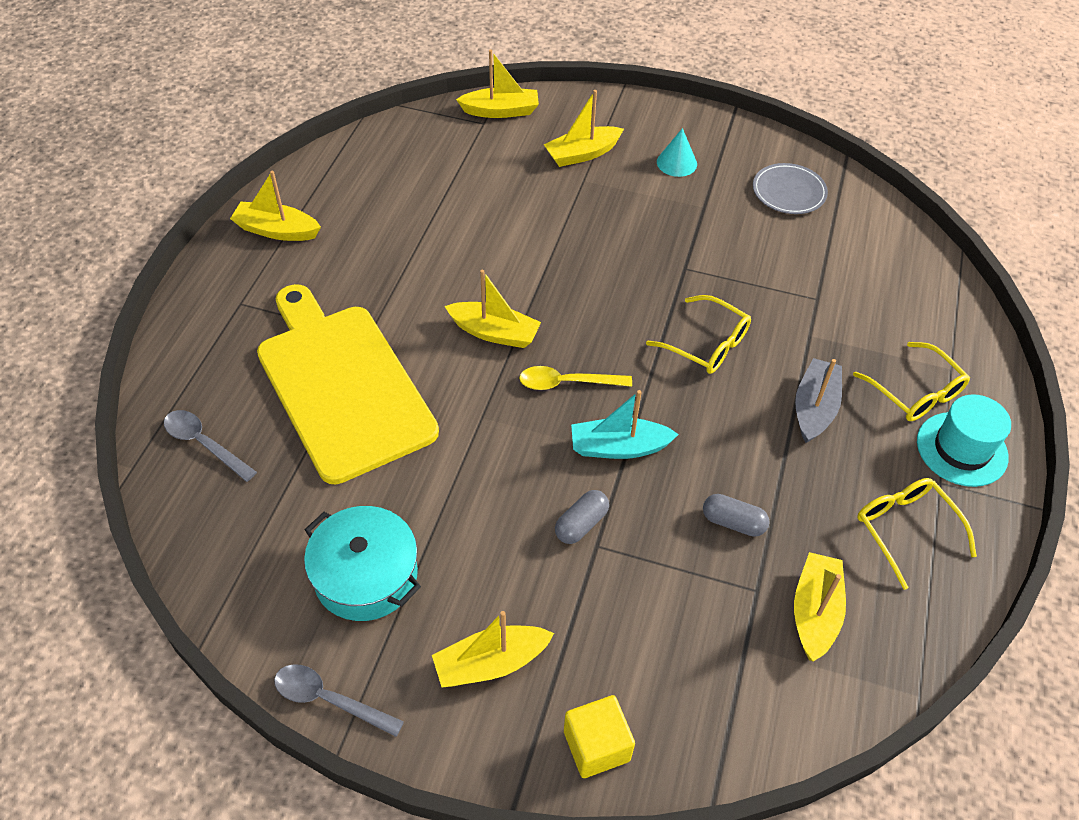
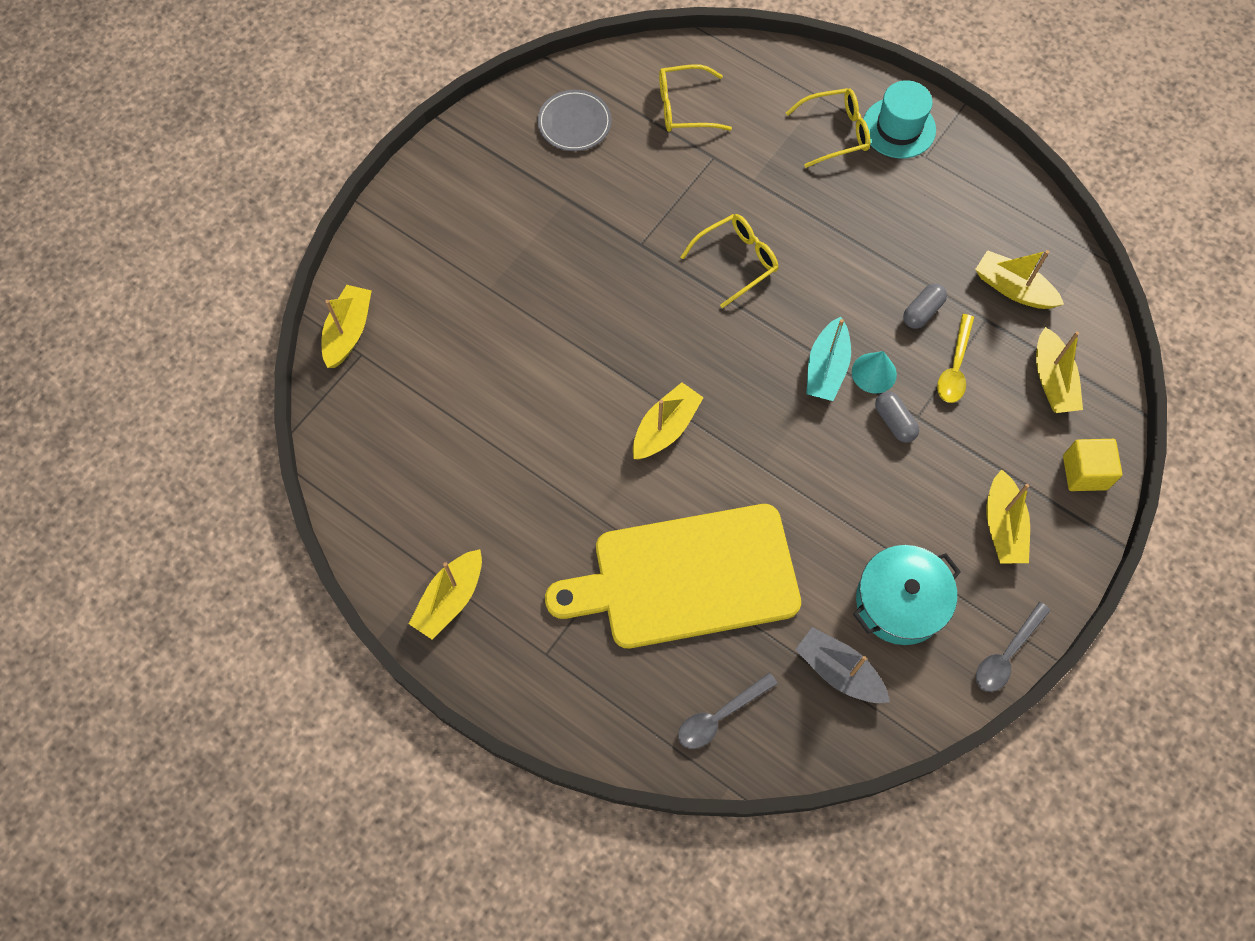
camera: 70 degrees left, 15 degrees up
(567, 383) = (744, 386): yellow spoon -> yellow spoon (955, 367)
(582, 154) = (450, 277): yellow boat -> yellow boat (1052, 380)
(676, 163) = (497, 199): turquoise cone -> turquoise cone (874, 373)
(814, 408) = (829, 210): grey boat -> grey boat (839, 671)
(905, 528) = (958, 199): yellow glasses -> yellow glasses (683, 107)

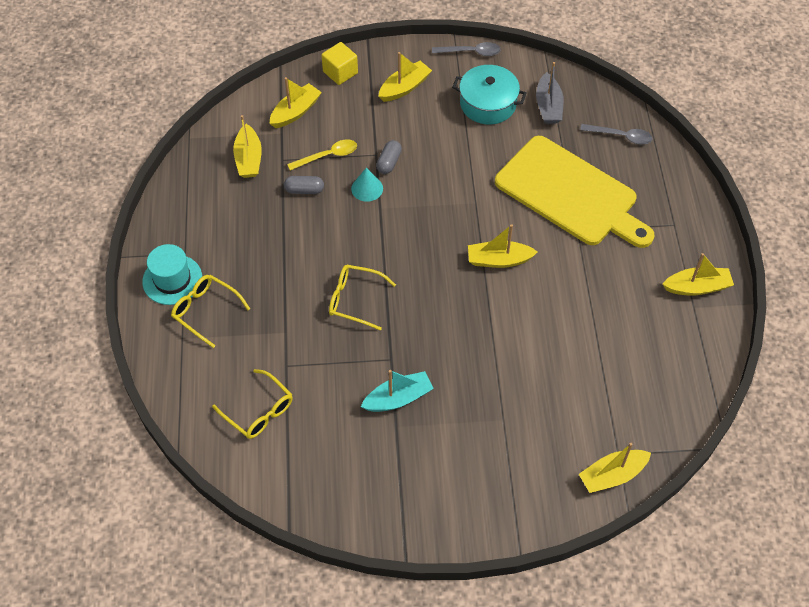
camera: 130 degrees left, 10 degrees down
(574, 123) = (331, 469): grey plate -> none
(826, 368) = (385, 211): turquoise boat -> turquoise boat (398, 398)

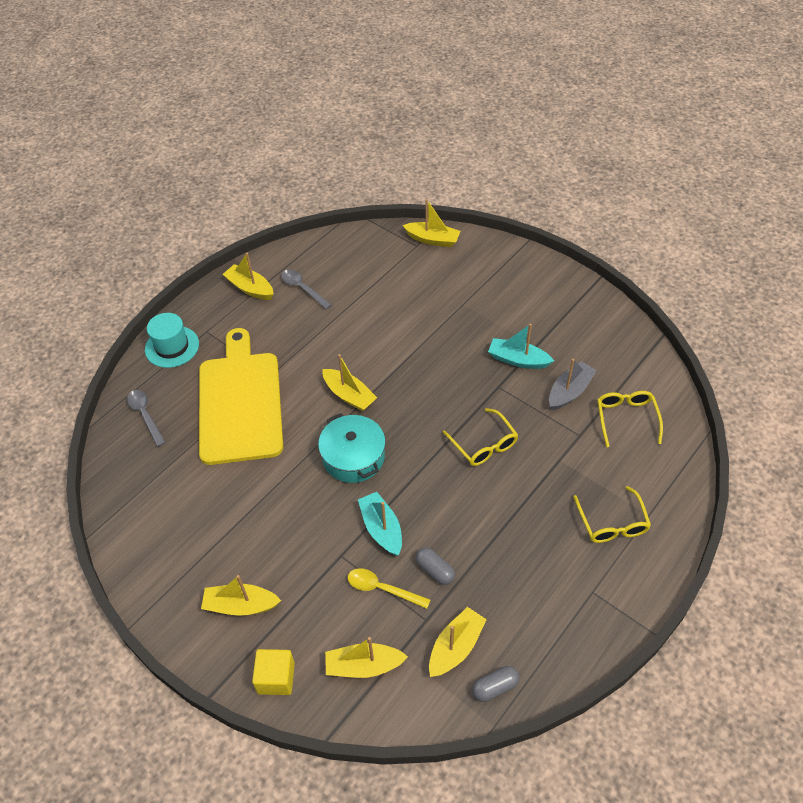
camera: 135 degrees left, 5 degrees down
(172, 279) = (622, 574): turquoise hat -> turquoise hat (172, 347)
(367, 188) = (381, 529): turquoise cone -> turquoise boat
(389, 162) = (338, 538): grey capsule -> grey capsule (495, 687)
(471, 52) = (141, 593): grey spoon -> grey spoon (302, 288)
(488, 103) = (196, 526): turquoise pot -> turquoise pot (353, 457)
(548, 106) = (156, 483): grey boat -> grey boat (569, 391)

